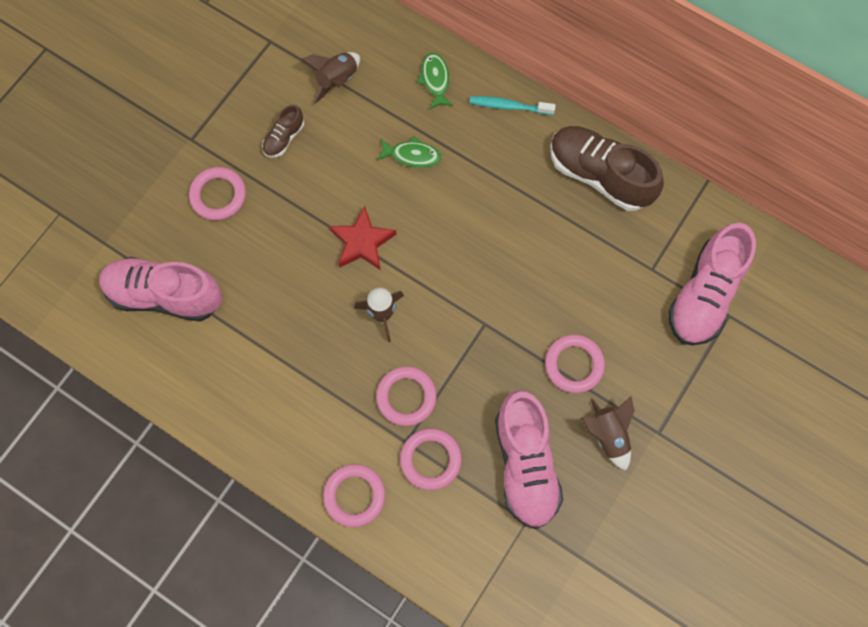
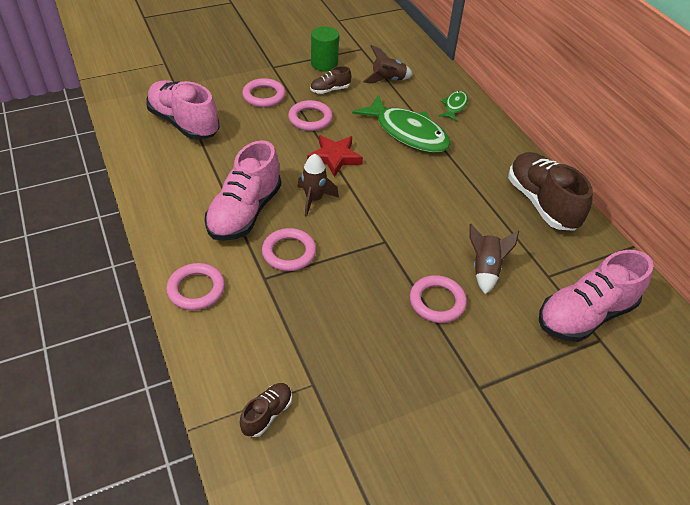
camera: 30 degrees right, 25 degrees down
(246, 97) = (324, 64): none -> green cylinder
(412, 155) = (407, 133): green fish -> green fish, size x2.06
(430, 460) = (272, 299): pink ring -> pink ring (310, 119)
(509, 106) = (497, 139): turquoise toothbrush -> none
(509, 574) = (267, 414): none -> brown shoe
(525, 464) = (344, 344): pink shoe -> pink shoe (245, 212)
(608, 435) = (431, 364): brown rocket -> brown rocket (485, 269)

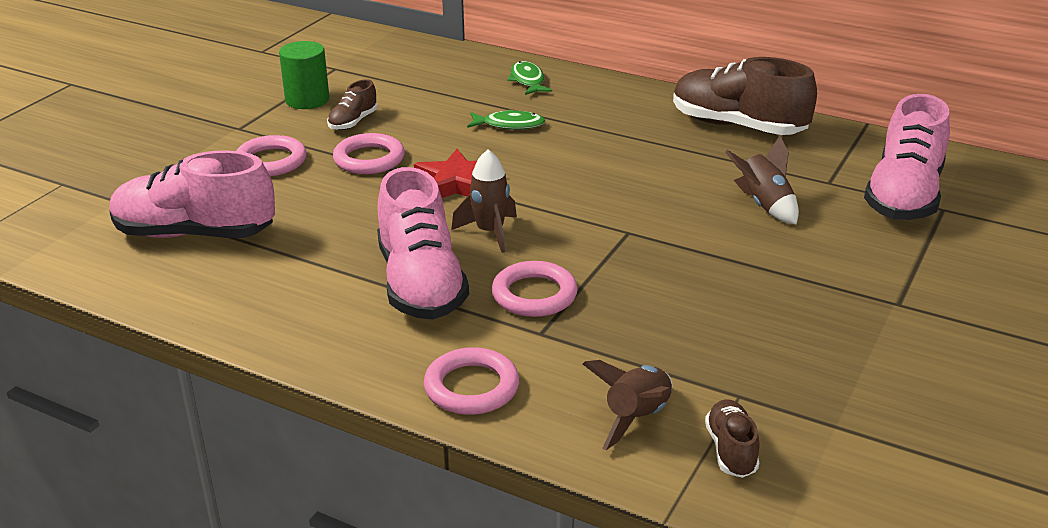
camera: 35 degrees left, 15 degrees down
(388, 80) = (414, 86): brown rocket -> brown rocket (636, 418)
(407, 133) = (509, 125): green fish -> green fish, size x0.48
(437, 302) = (758, 256): pink ring -> none

